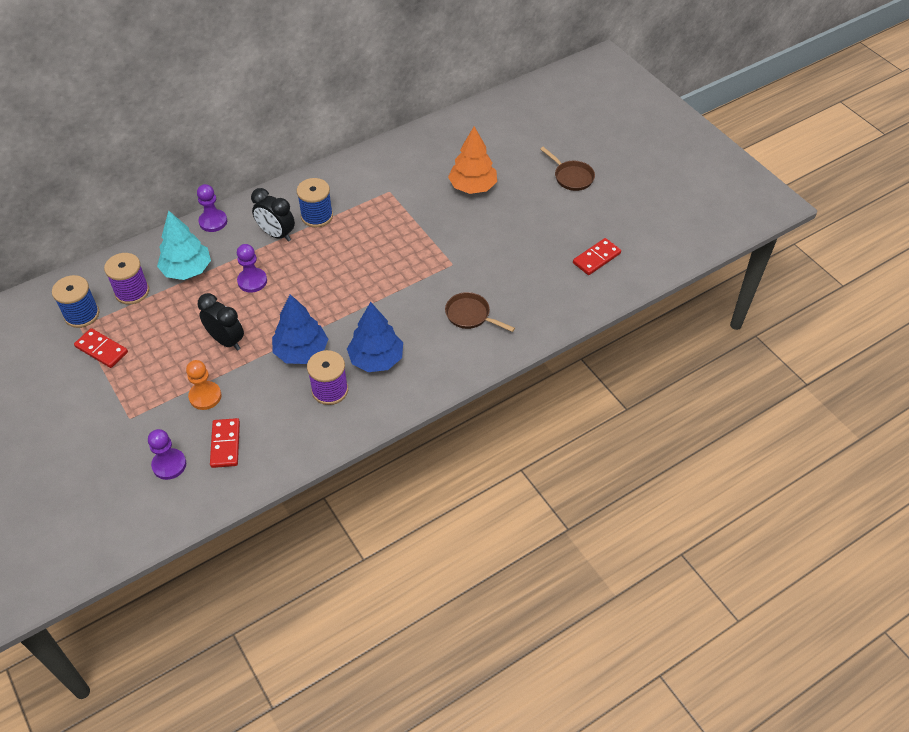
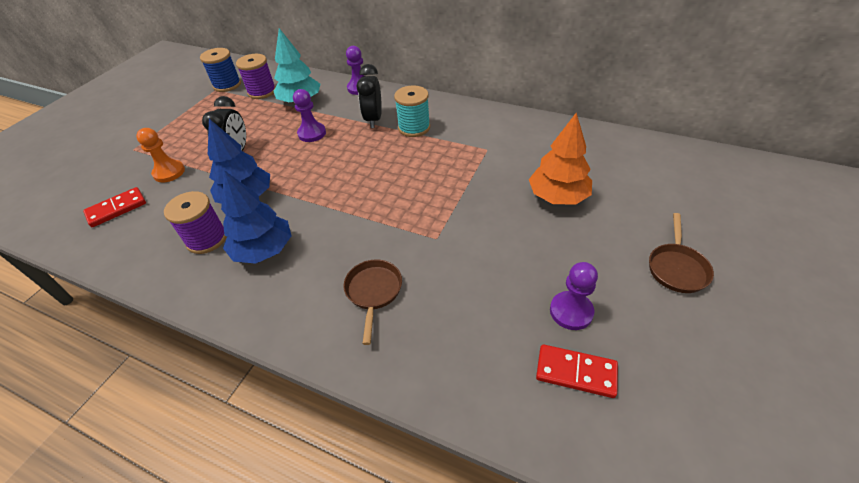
camera: 60 degrees right, 5 degrees down
(101, 350) = (197, 107): red domino -> none
(169, 465) = (86, 191): purple pawn -> purple pawn (571, 311)
(317, 216) = (414, 128): blue spool -> turquoise spool

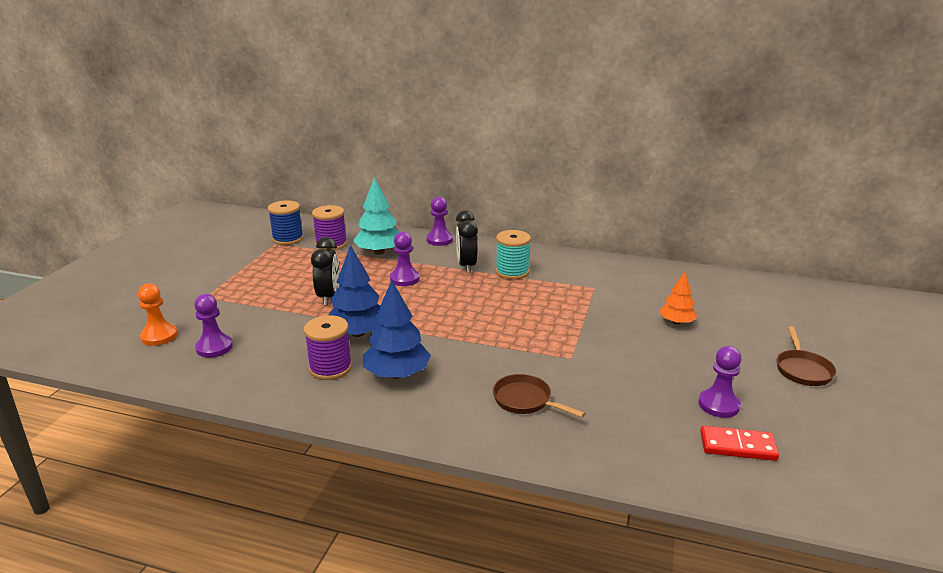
camera: 10 degrees left, 20 degrees down
(117, 209) = (214, 347): red domino -> purple pawn
(169, 172) = (259, 315): orange pawn -> orange pawn (159, 336)
(373, 292) = (525, 400): brown pan -> brown pan turned 45 degrees counterclockwise
(557, 197) = (676, 322): orange tree -> orange tree, size x0.61

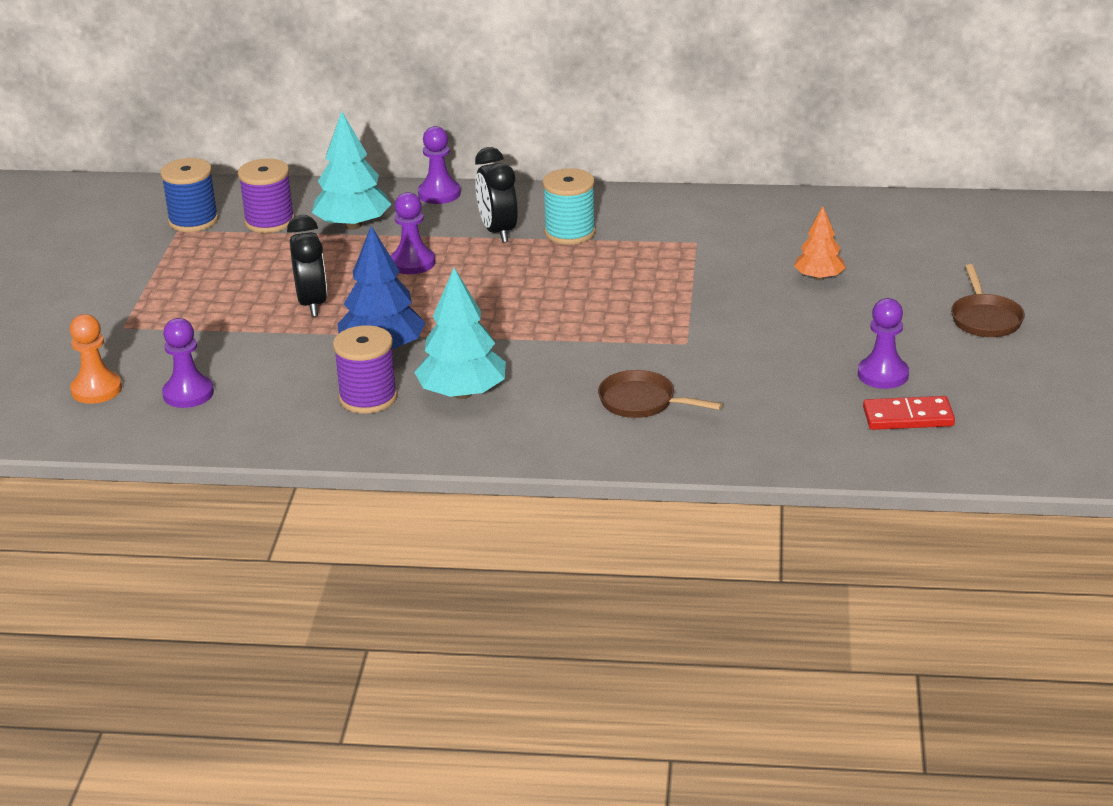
camera: 10 degrees left, 5 degrees up
(397, 374) = (462, 393): blue tree -> turquoise tree

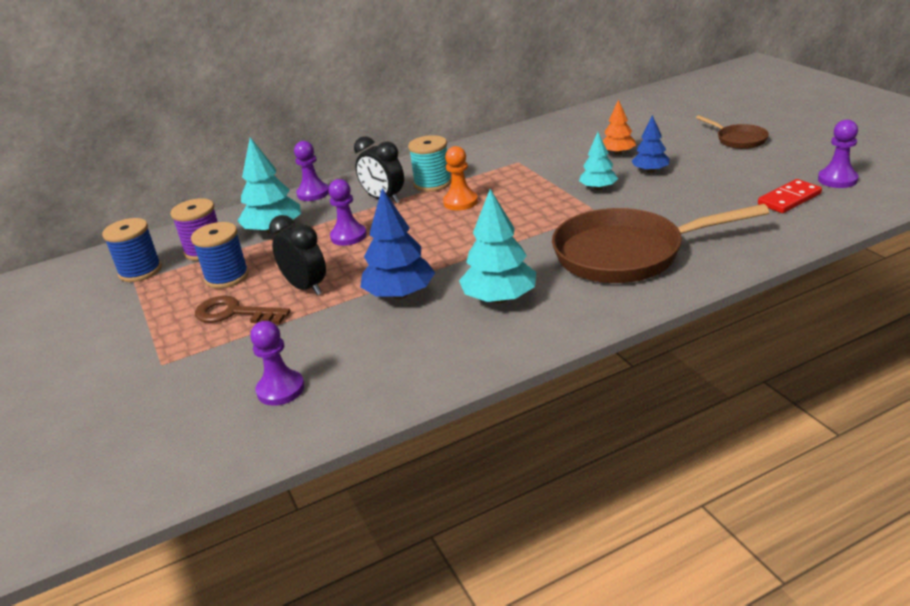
camera: 30 degrees left, 0 degrees up
(96, 389) = (190, 422): orange pawn -> orange pawn (460, 202)
(226, 303) = (234, 313): none -> brown key
(258, 261) = (227, 277): none -> blue spool
(368, 398) = (434, 330): purple spool -> none
(642, 402) = (626, 254): brown pan -> brown pan, size x2.11
(729, 314) = (598, 188): none -> turquoise tree
(817, 317) = (650, 171): none -> blue tree
(883, 375) = (737, 184): purple pawn -> purple pawn (837, 179)

